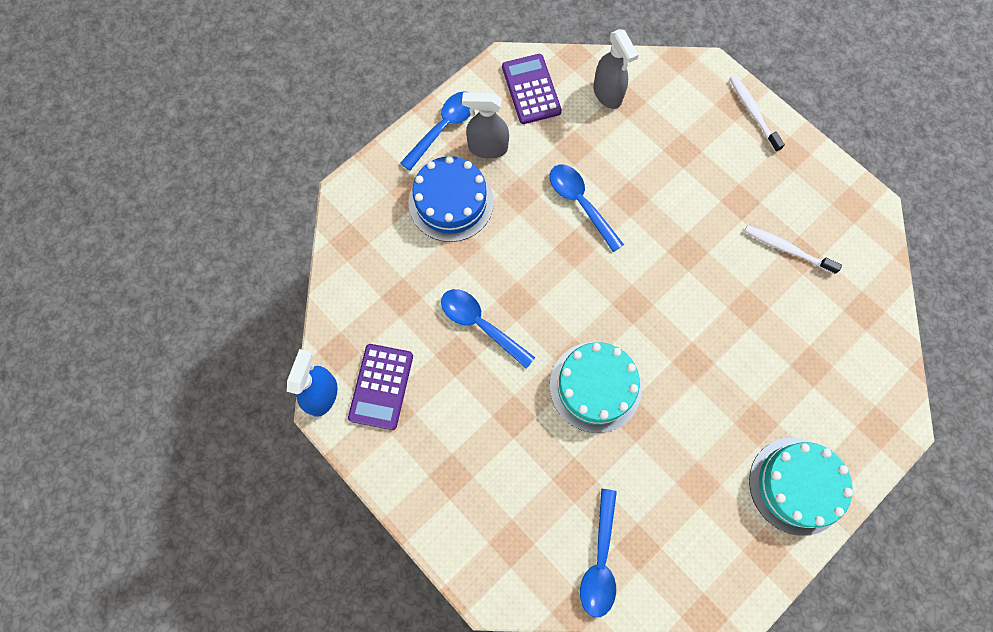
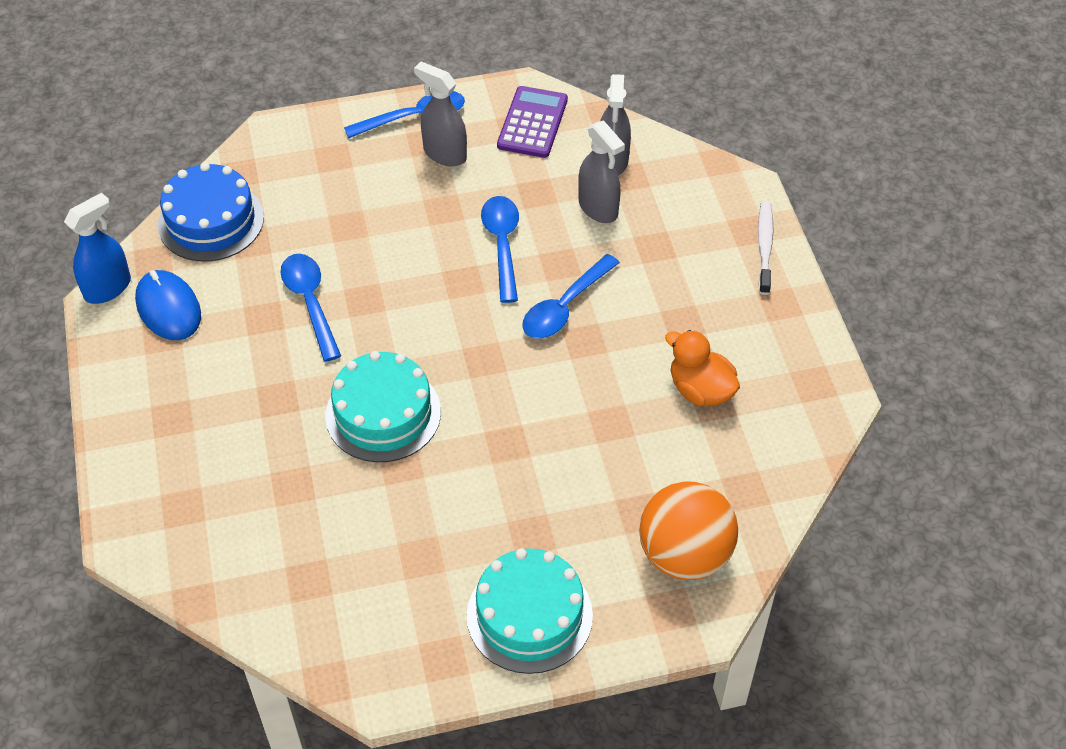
camera: 30 degrees right, 20 degrees down
(381, 386) = (168, 308): purple calculator -> blue mouse
(451, 202) = (368, 184): blue cake -> blue cake (211, 221)
(600, 560) = (259, 570): blue spoon -> blue spoon (565, 307)
(624, 138) = (598, 208): none -> grey spray bottle
(787, 249) = (700, 390): white toothbrush -> orange duck
(860, 381) = (684, 555): none -> orange ball

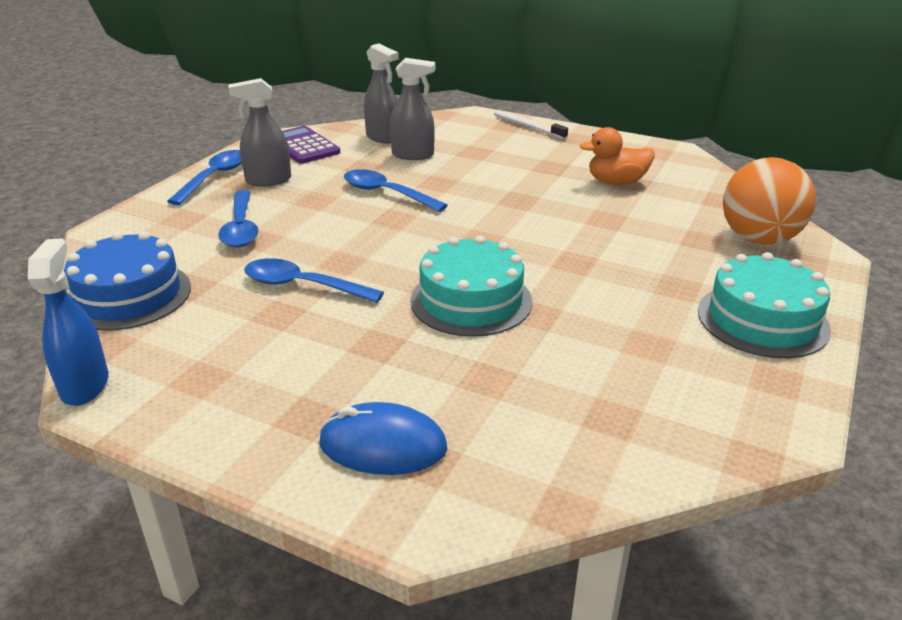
camera: 50 degrees left, 20 degrees down
(168, 308) = (176, 360): blue mouse -> blue mouse (383, 445)
(565, 307) = (478, 195): blue spoon -> blue spoon (241, 228)

